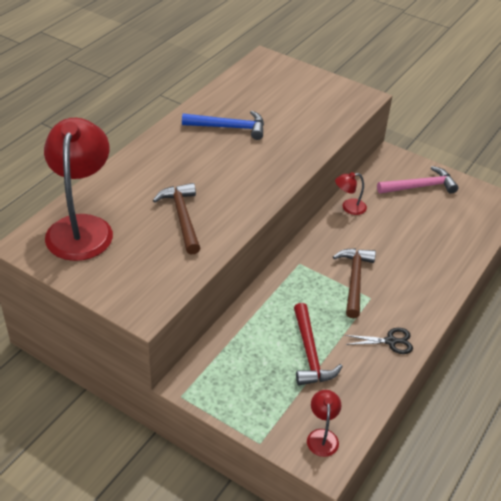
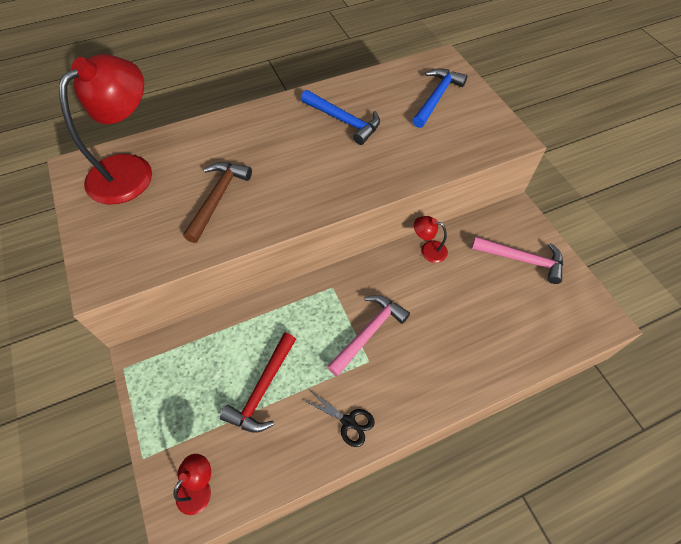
camera: 35 degrees right, 15 degrees up
(285, 87) = (436, 97): none -> blue hammer
(354, 280) = (368, 332): brown hammer -> pink hammer

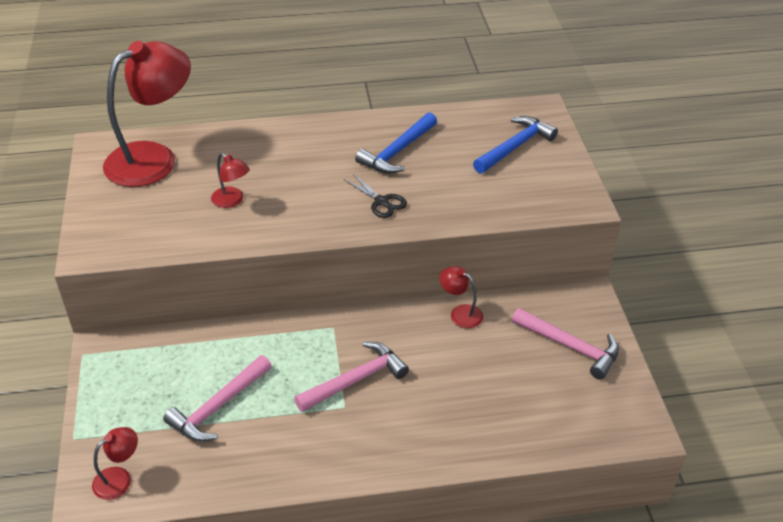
camera: 15 degrees right, 15 degrees down
(218, 198) = (232, 201): brown hammer -> red lamp
(263, 389) = (218, 407): red hammer -> pink hammer
(344, 121) = (397, 152): blue hammer -> blue hammer turned 75 degrees clockwise
(348, 422) = (298, 458): black scissors -> black scissors (382, 202)

